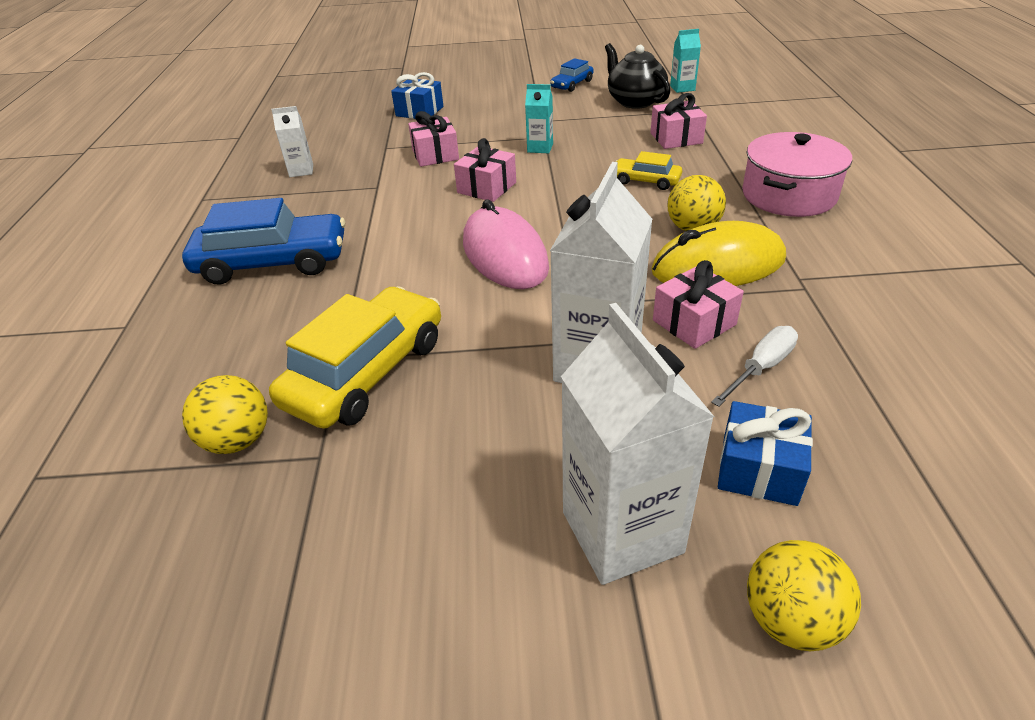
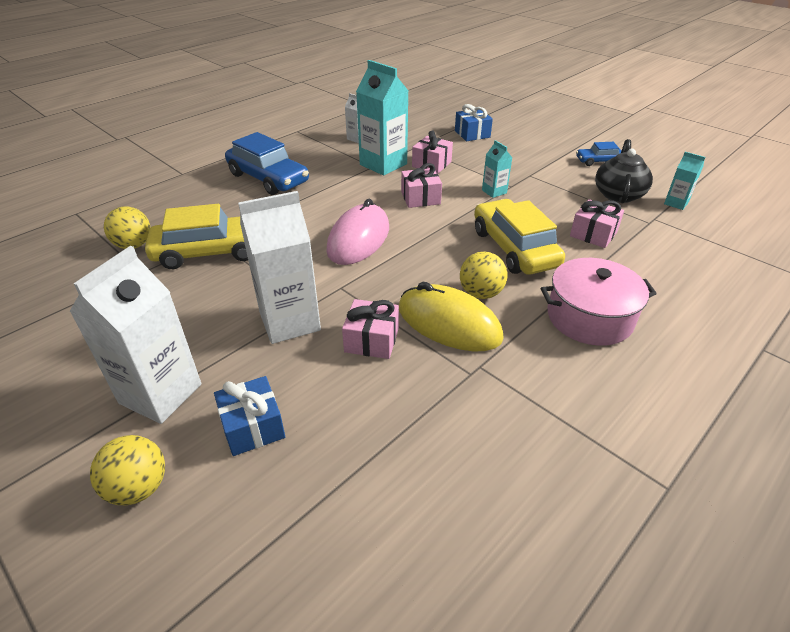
camera: 45 degrees right, 0 degrees up
(385, 179) = (383, 164): none -> turquoise carton
(645, 181) = (514, 248): yellow car -> yellow car, size x1.97
(761, 368) = (353, 388): white screwdriver -> none

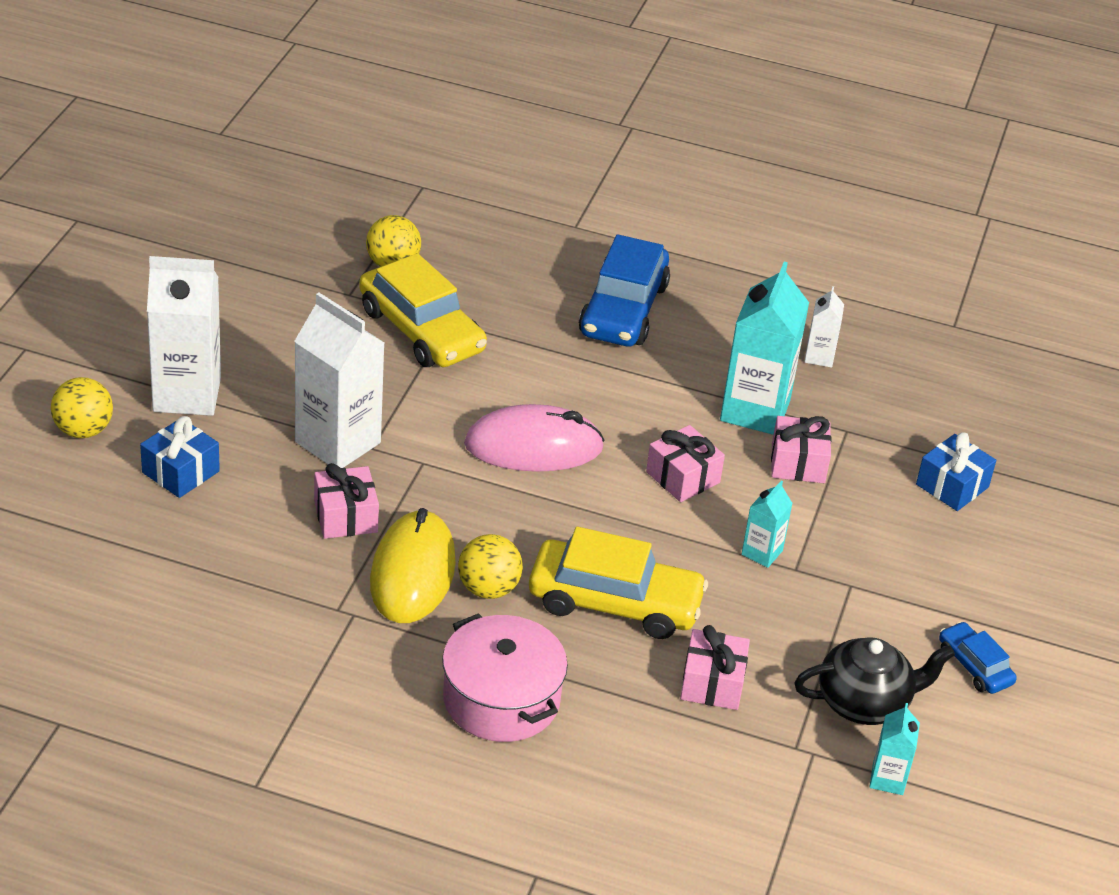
camera: 60 degrees right, 0 degrees up
(514, 248) = (614, 603): yellow car -> yellow car turned 60 degrees clockwise

